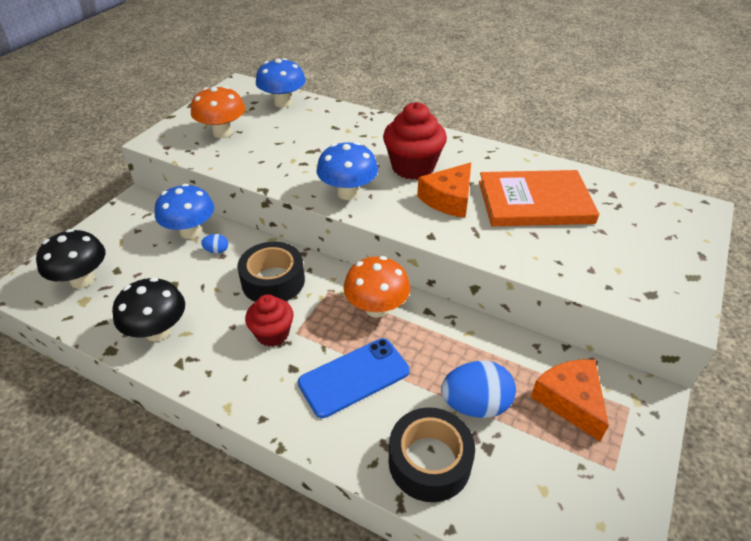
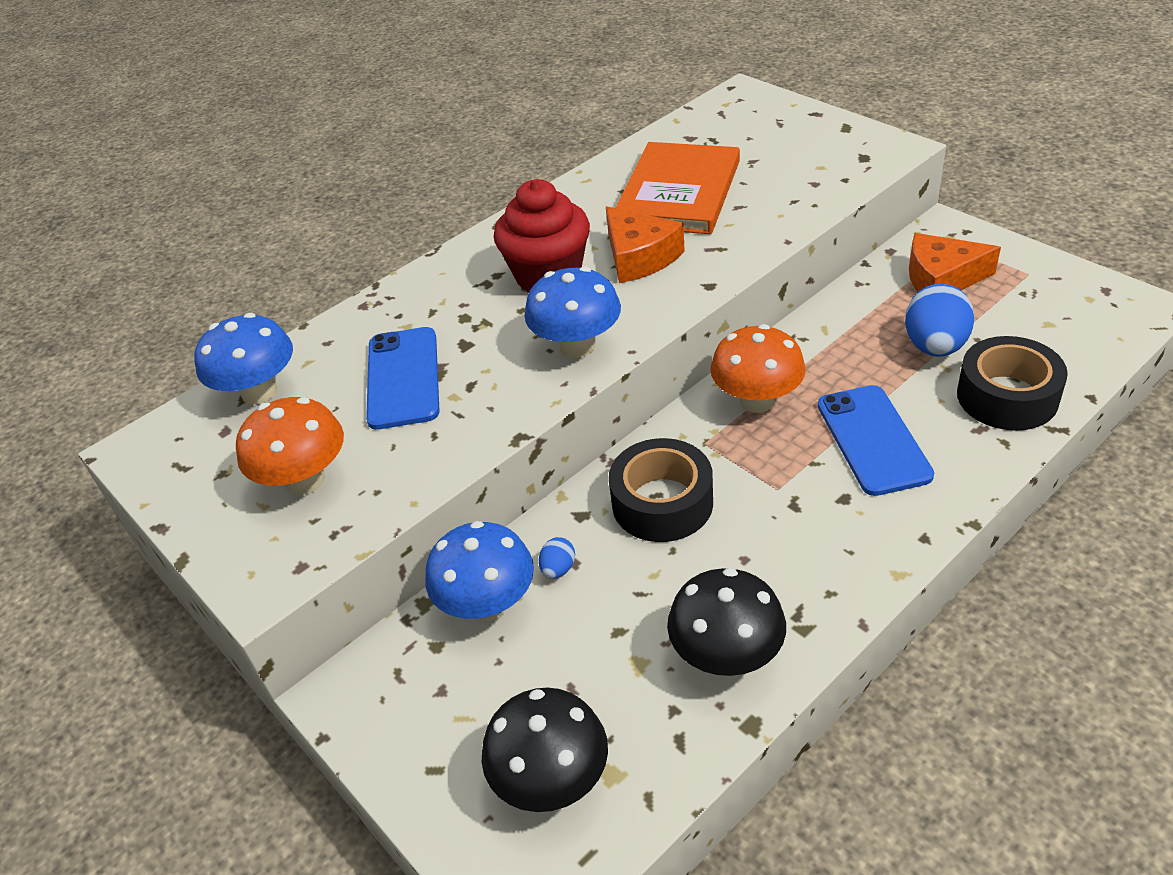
camera: 65 degrees left, 0 degrees up
(272, 334) = (774, 513): red cupcake -> none
(303, 140) = (403, 378): none -> blue phone

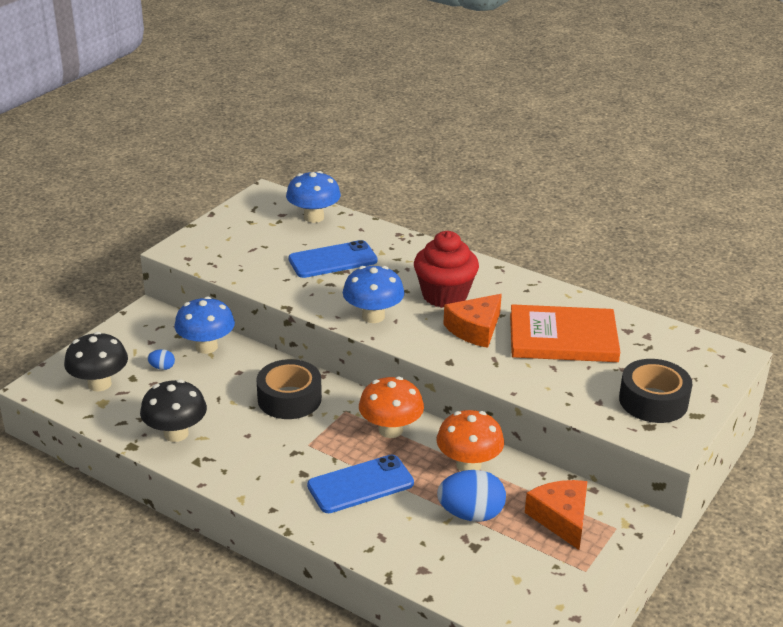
camera: 70 degrees right, 10 degrees down
(305, 480) = (247, 246): orange mushroom -> orange mushroom (468, 464)
(558, 569) = (233, 367): blue egg -> blue egg (162, 367)
(1007, 396) = (419, 551): black tape -> black tape (653, 401)

